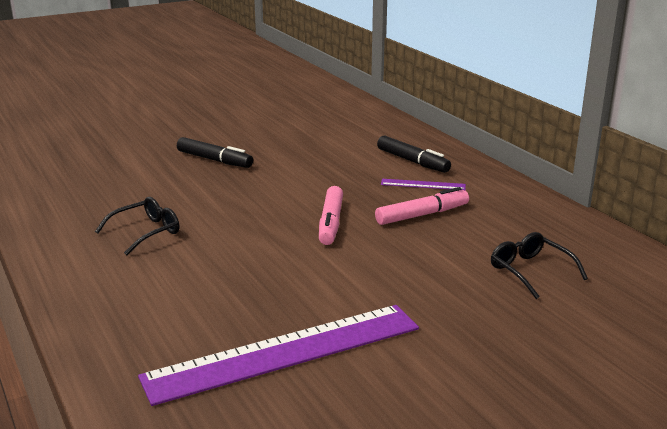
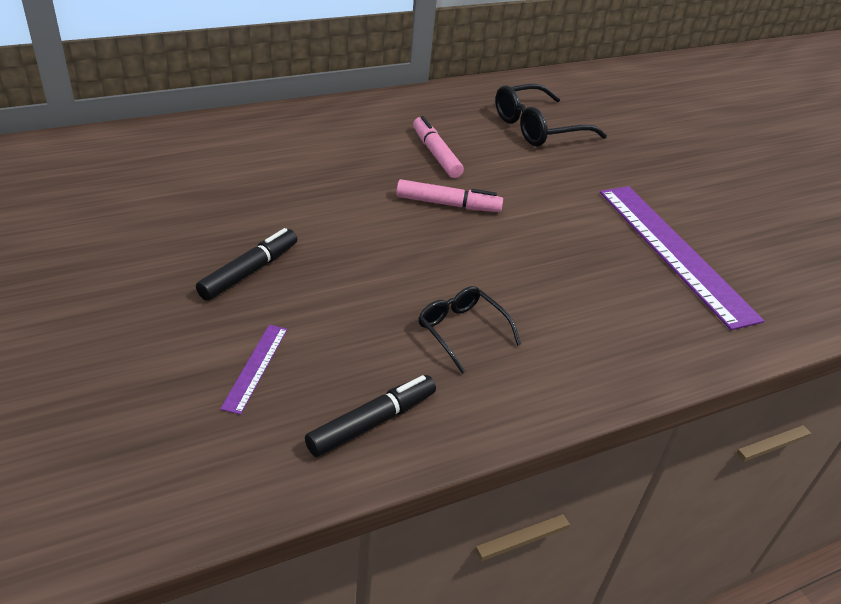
camera: 90 degrees left, 15 degrees up
(412, 161) = (305, 137): black marker -> black marker (372, 422)
(423, 184) = (367, 142): purple ruler -> purple ruler (255, 367)
(530, 271) = (538, 128): black glasses -> black glasses, size x1.60

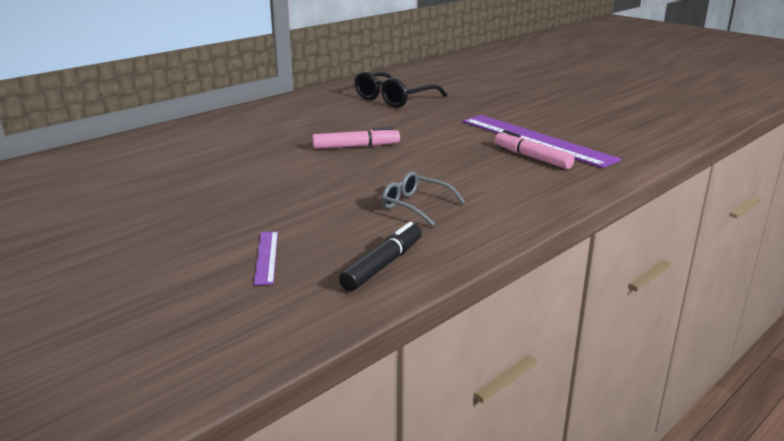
camera: 15 degrees left, 15 degrees down
(249, 271) = (223, 208): black marker -> none
(436, 154) = (327, 124): pink marker -> pink marker (532, 157)
(462, 331) = (416, 206): black glasses -> grey glasses

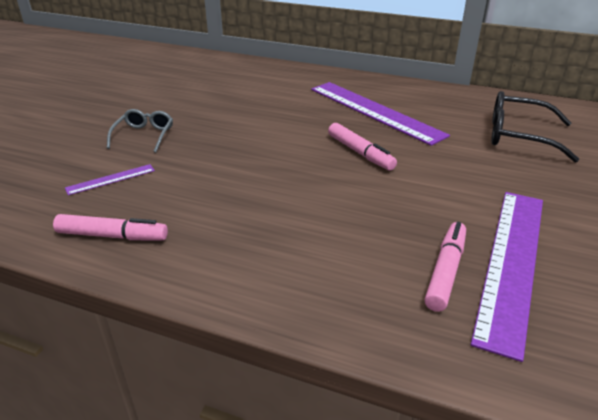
camera: 65 degrees right, 10 degrees up
(291, 127) = (374, 111): none -> purple ruler
(383, 265) = (112, 236): black marker -> pink marker
(416, 206) = (243, 222): grey glasses -> grey glasses (144, 136)

